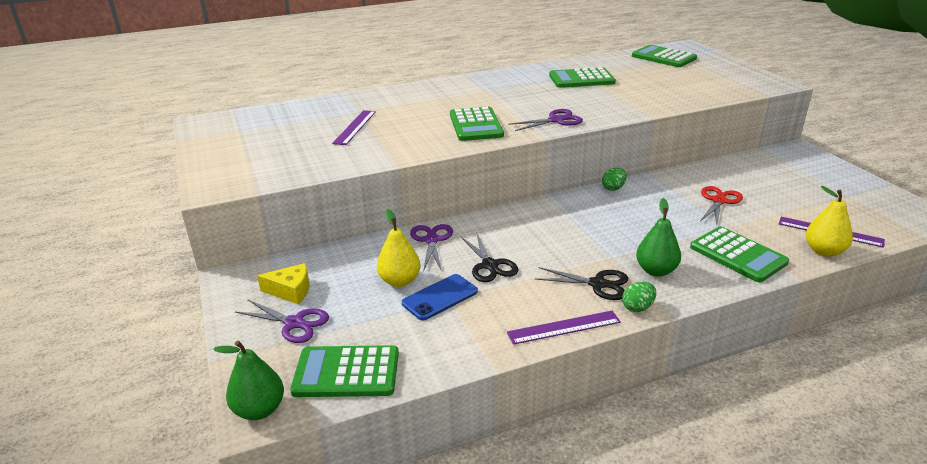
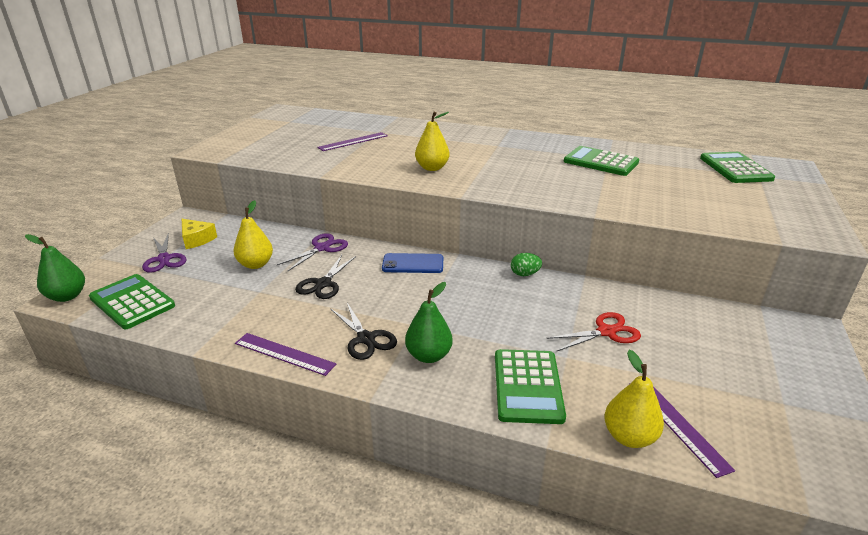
camera: 40 degrees right, 0 degrees up
(440, 297) = (256, 287): blue phone -> blue phone (413, 264)
(475, 125) = (432, 168): green calculator -> yellow pear
(556, 120) = (501, 186): purple scissors -> none
(637, 307) = (359, 373): green egg -> none

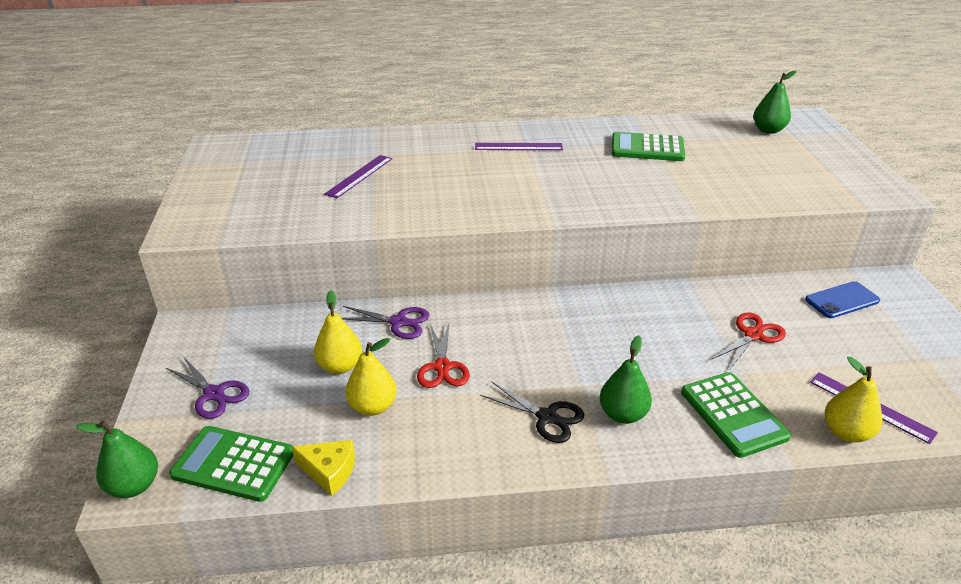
camera: 25 degrees left, 5 degrees up
(197, 239) = (230, 355): yellow cheese -> yellow cheese (329, 471)
(284, 354) = (479, 464): purple ruler -> purple ruler (518, 147)
(322, 248) = (398, 322): purple scissors -> purple scissors turned 90 degrees clockwise
(323, 284) = (442, 367): black scissors -> red scissors
(413, 264) = (516, 313): blue phone -> blue phone (842, 300)
(432, 168) = (488, 194): yellow pear -> yellow pear (373, 406)
(525, 274) = (635, 293): green egg -> none
(735, 168) = (768, 130): green calculator -> green pear

